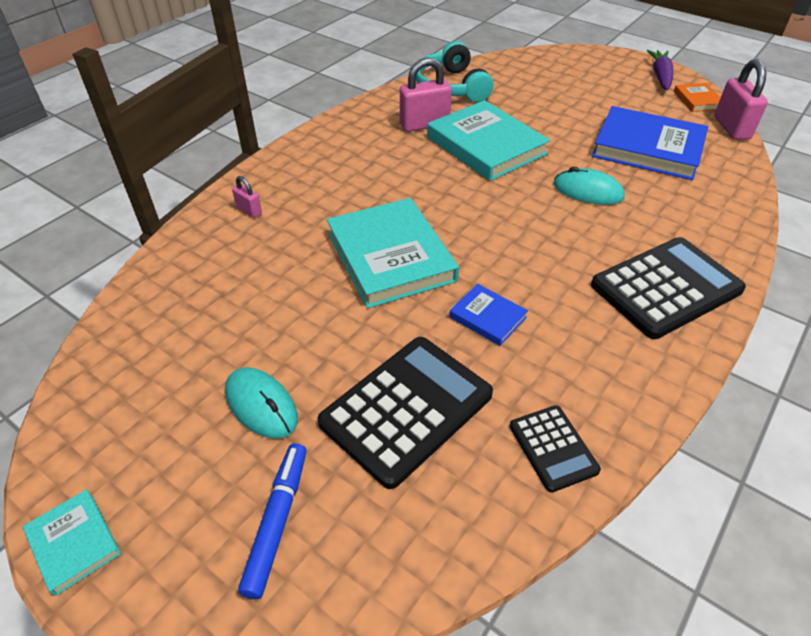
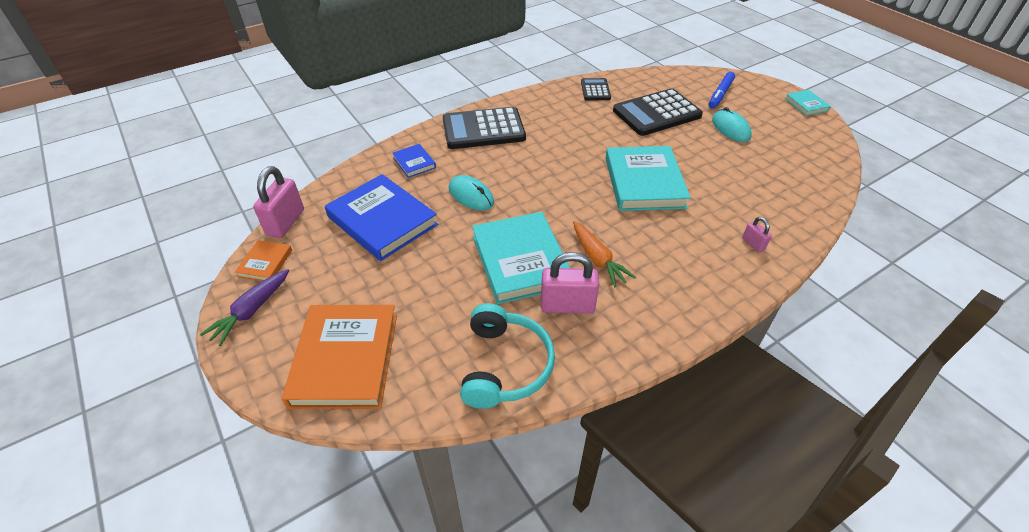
camera: 160 degrees left, 0 degrees up
(413, 162) = (598, 259): none -> orange carrot
(487, 317) = (597, 138): blue book -> blue book (414, 162)
(562, 69) = (345, 359): none -> orange book

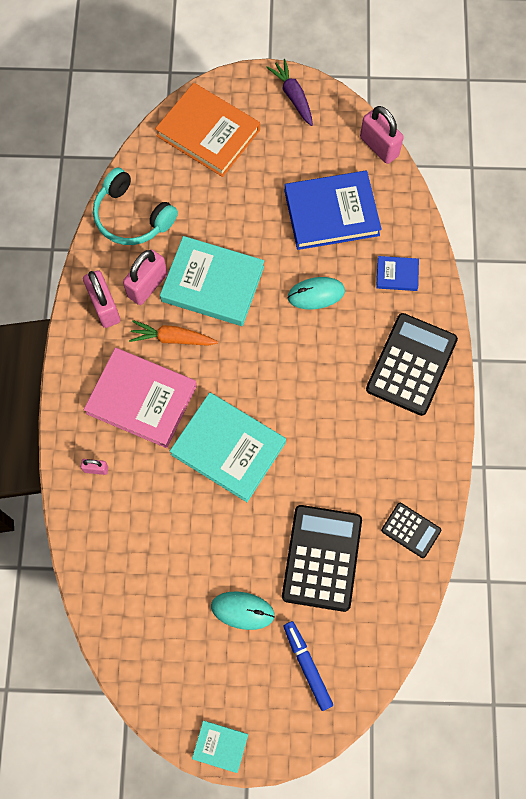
camera: 125 degrees right, 25 degrees up
(265, 263) = (338, 119): orange book -> none
(621, 325) = (104, 307): none -> pink padlock
(669, 249) = (142, 399): none -> pink book

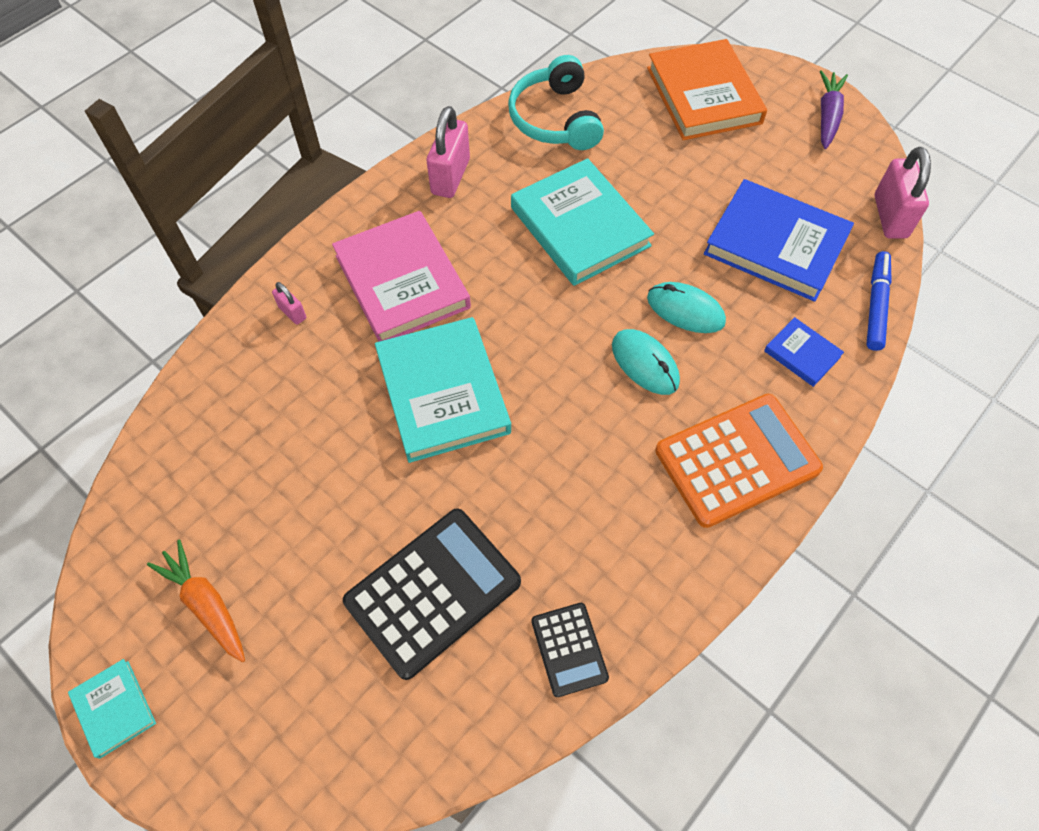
camera: 40 degrees right, 10 degrees down
(147, 285) = (511, 185): pink padlock -> none
(172, 338) = (489, 248): orange carrot -> orange carrot (206, 604)
(242, 610) = (290, 575): turquoise mouse -> turquoise mouse (645, 363)
(307, 666) = (297, 704): blue marker -> blue marker (876, 305)
(411, 364) = (737, 460): black calculator -> orange calculator

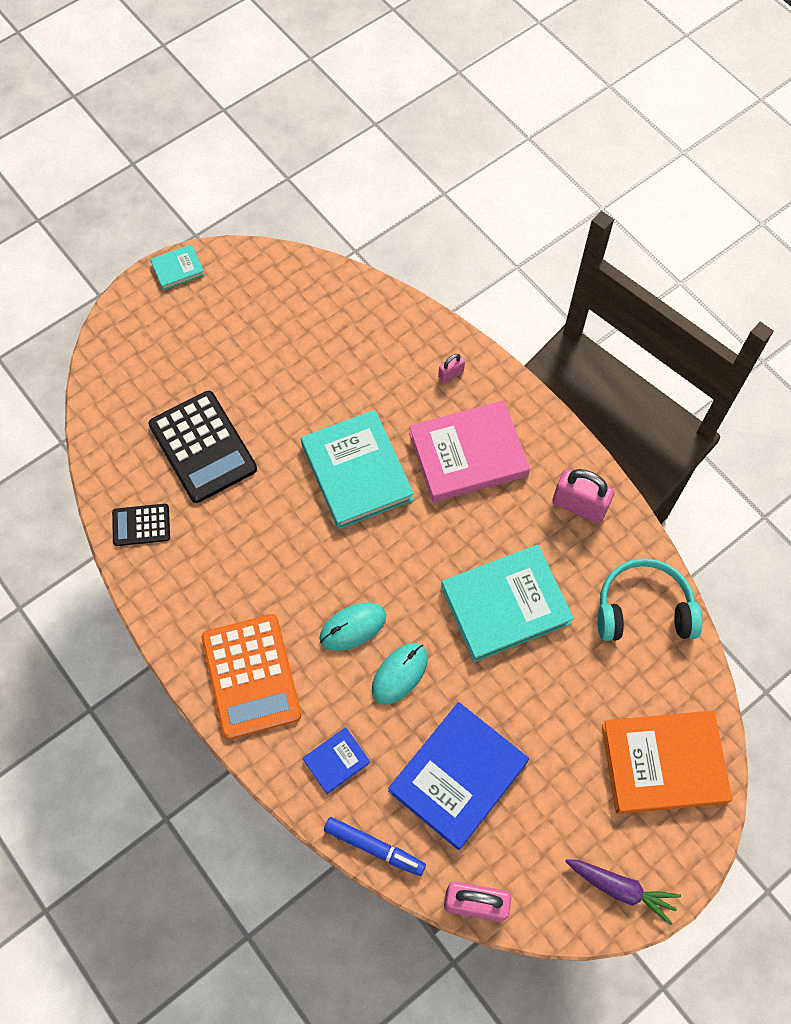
camera: 100 degrees right, 5 degrees up
(206, 604) = (230, 316): orange carrot -> none
(443, 393) = (356, 472): turquoise book -> turquoise book turned 75 degrees clockwise

